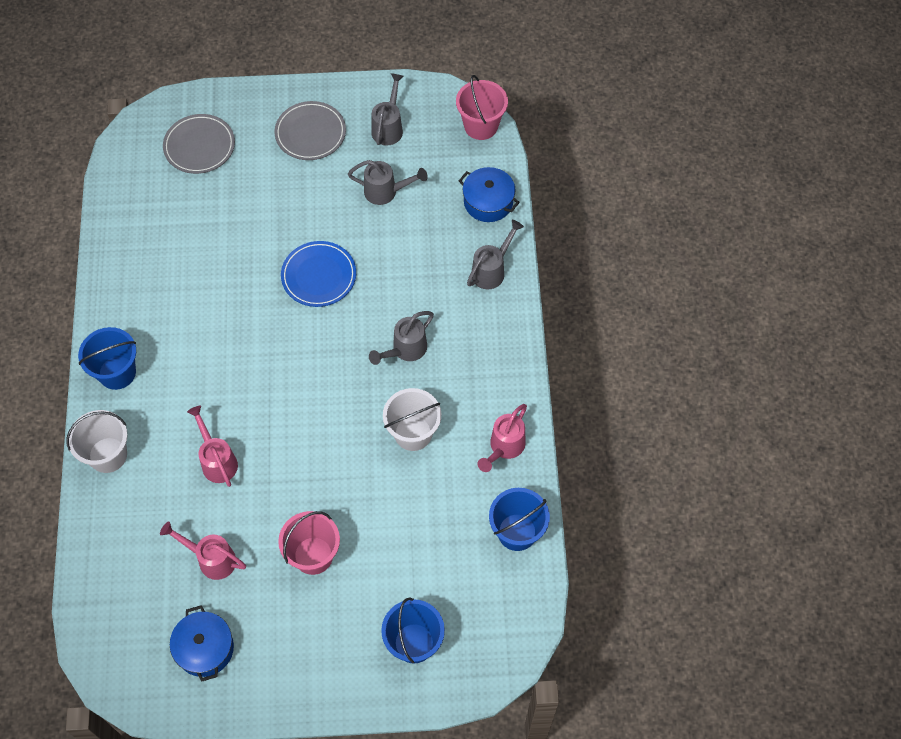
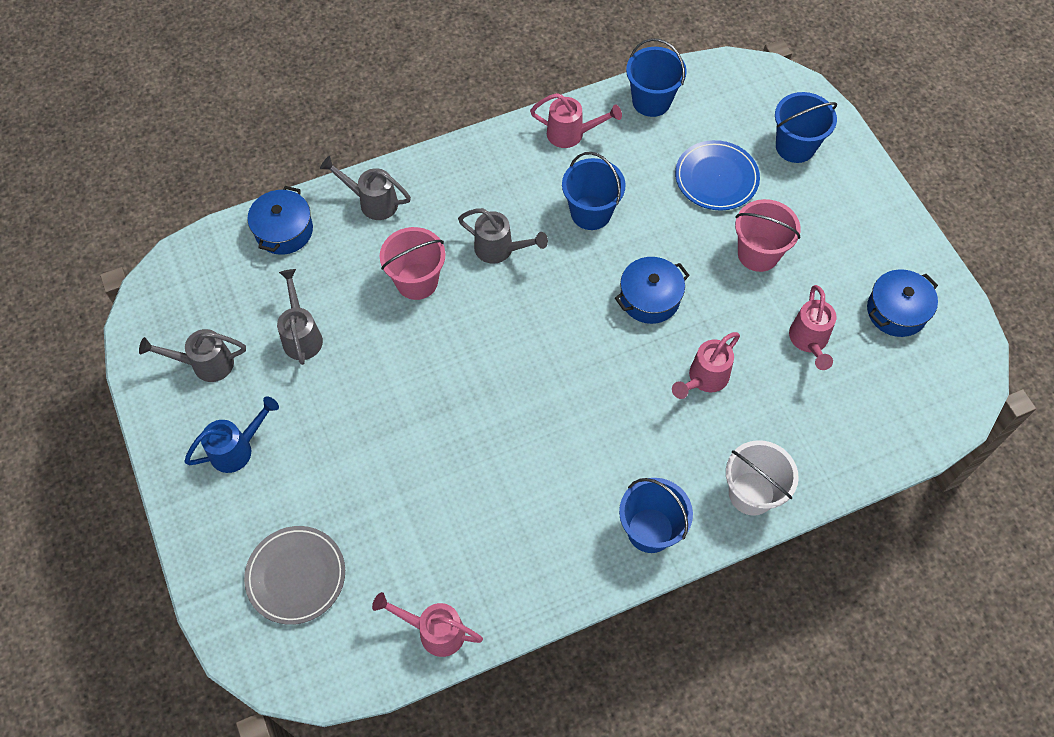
camera: 110 degrees left, 0 degrees up
(120, 215) = (434, 631): none -> pink watering can
(309, 448) = (650, 298): none -> blue pot
(310, 133) = (238, 448): grey plate -> blue watering can
(319, 276) = (440, 364): blue plate -> blue plate (716, 178)
(413, 433) = (591, 213): white bucket -> blue bucket
(481, 126) = (178, 269): pink bucket -> pink bucket (417, 281)

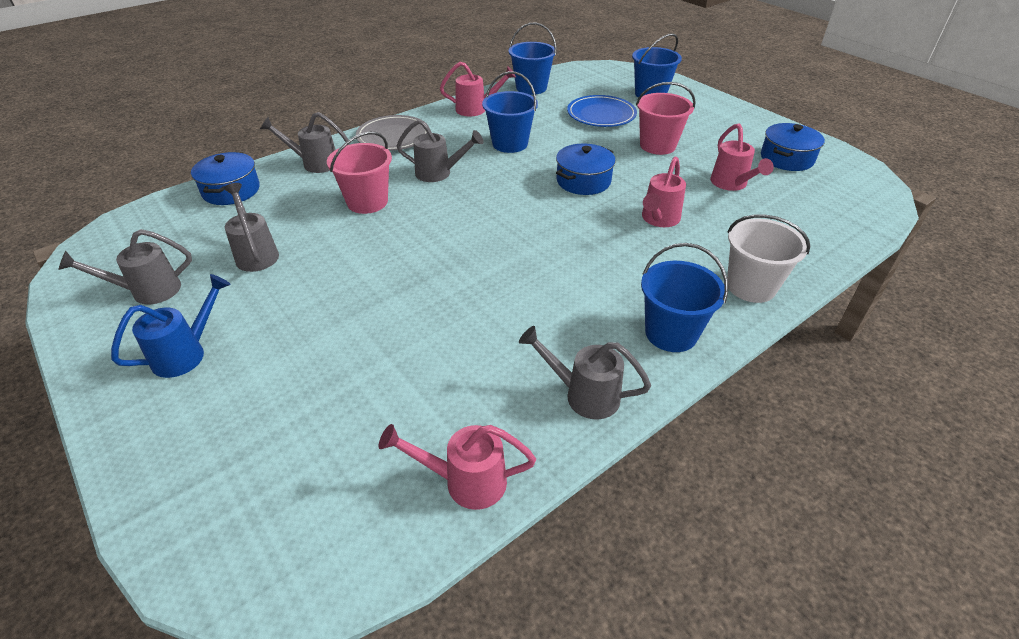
camera: 15 degrees left, 20 degrees down
(296, 576) = (270, 462): grey plate -> grey plate (393, 137)
(549, 576) = (583, 394): none -> grey watering can

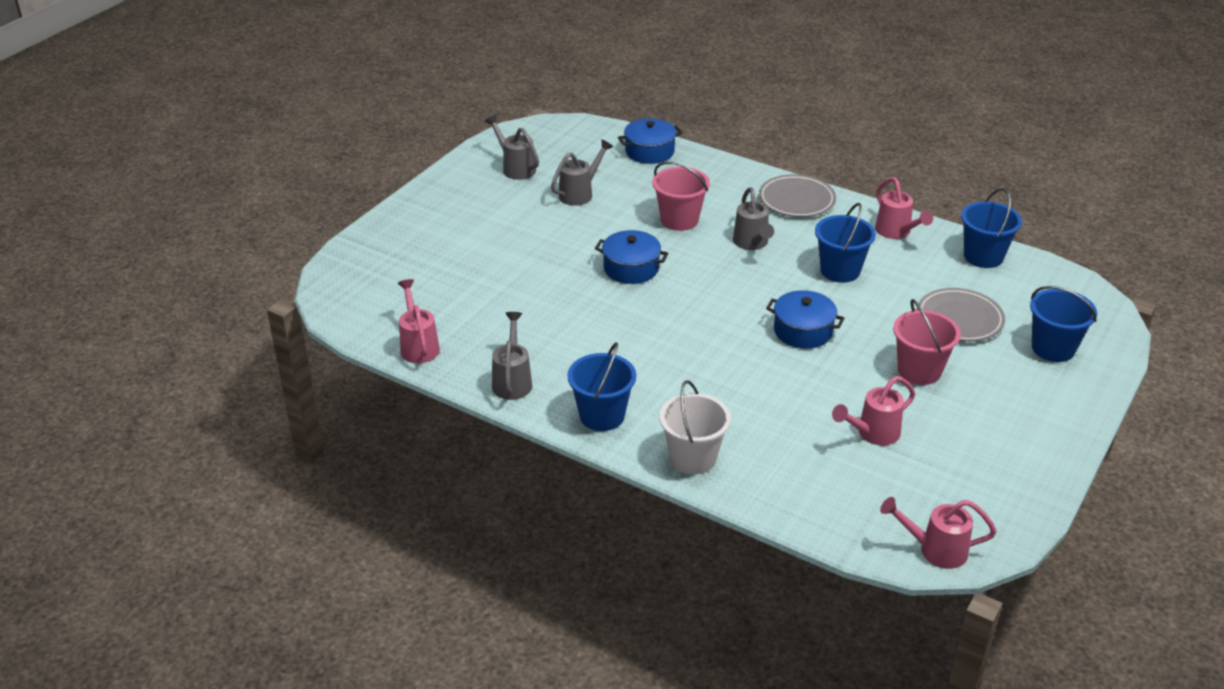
camera: 70 degrees right, 5 degrees down
(187, 353) = (469, 207): blue watering can -> none
(314, 163) = (718, 174): grey watering can -> none
(601, 115) = (959, 319): blue plate -> grey plate
(658, 220) = (765, 389): pink watering can -> pink watering can (934, 550)
(787, 158) = (970, 475): blue pot -> blue pot (631, 268)

